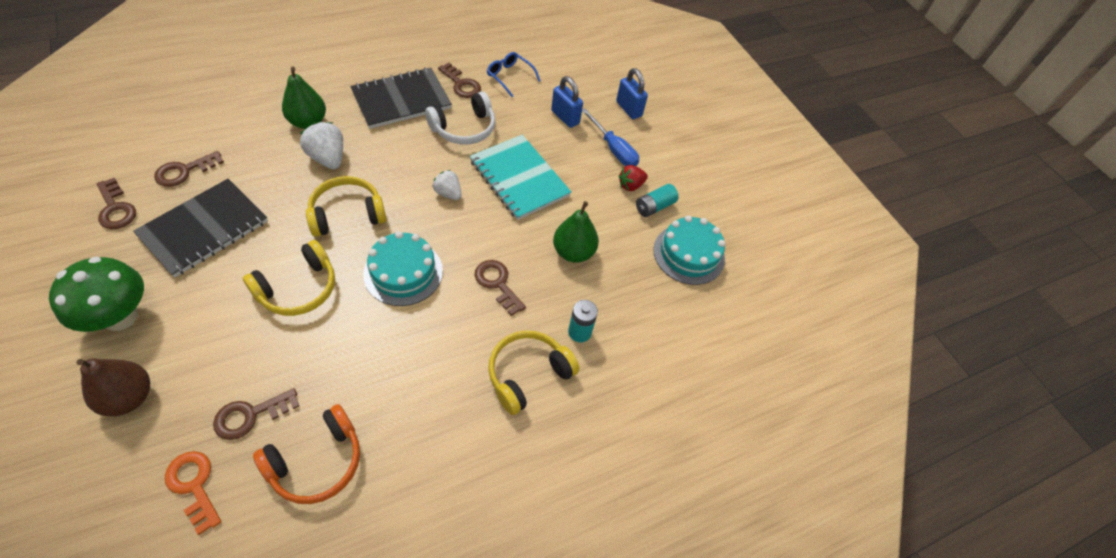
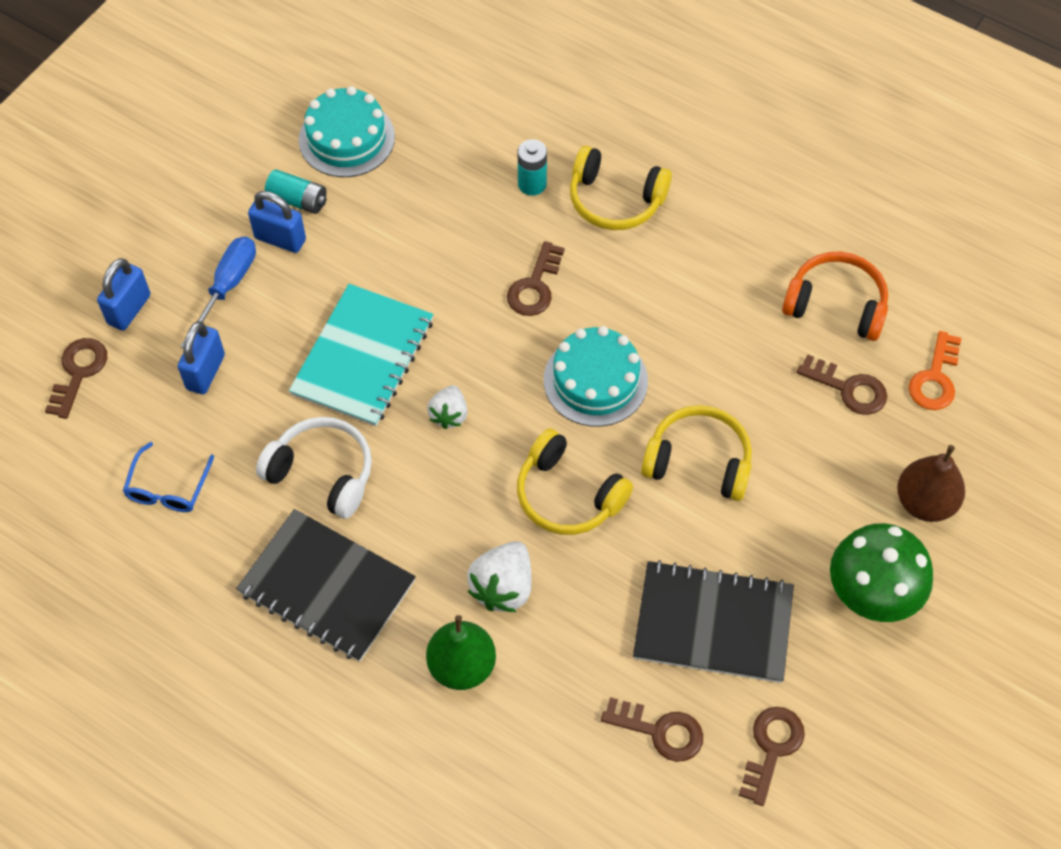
camera: 115 degrees left, 5 degrees up
(461, 84) = (233, 537): brown key -> brown key (78, 372)
(573, 252) = (433, 242): green pear -> none
(630, 185) = (280, 239): red strawberry -> blue padlock

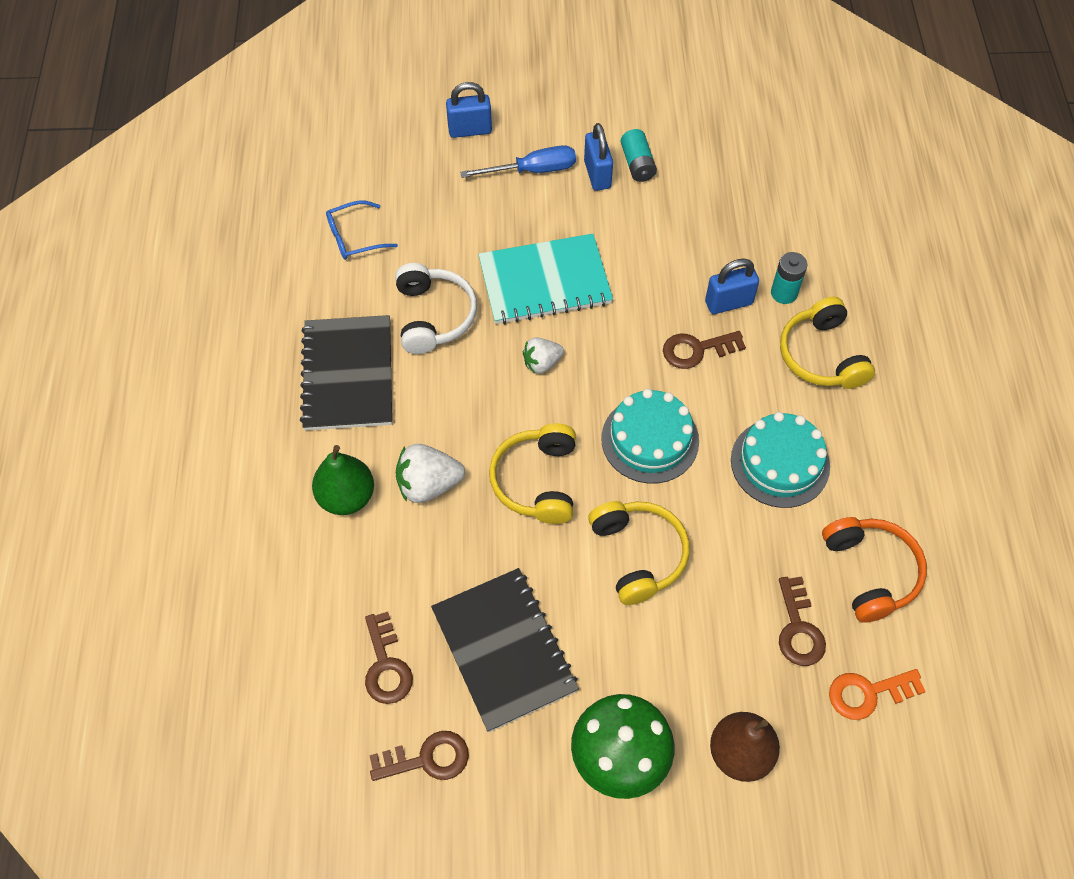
camera: 55 degrees right, 0 degrees up
(78, 372) = (401, 135): brown key -> none
(206, 372) = (457, 201): blue padlock -> blue padlock (728, 303)
(346, 138) = (714, 159): turquoise cake -> turquoise cake (780, 463)

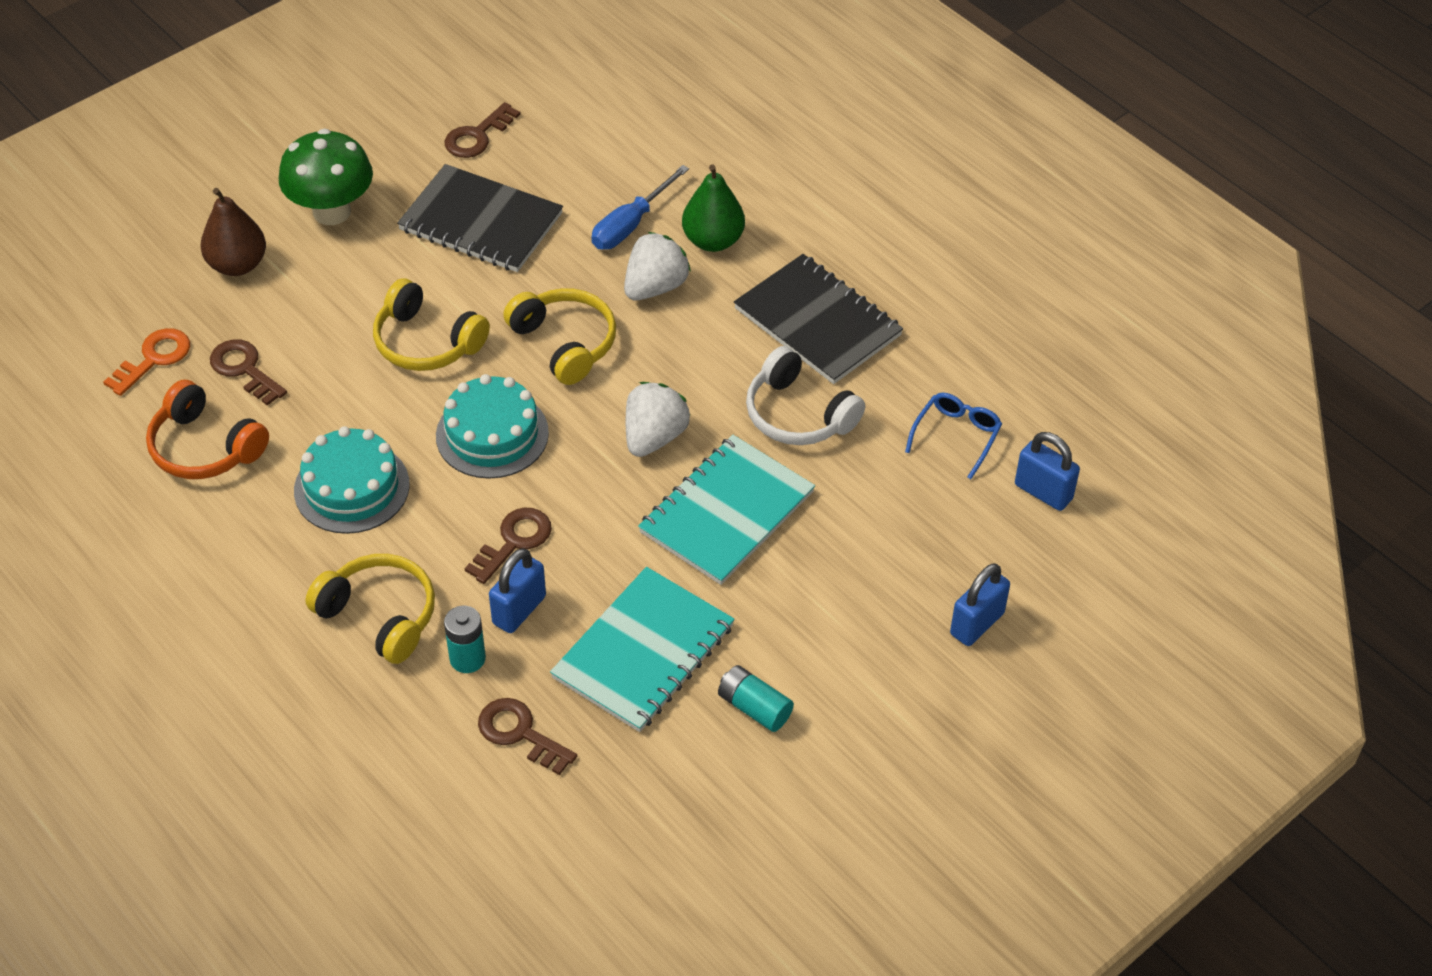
camera: 140 degrees right, 10 degrees down
(386, 665) = (563, 165): brown key -> brown key (520, 733)
(533, 170) = (860, 622): blue screwdriver -> blue screwdriver (630, 224)
(542, 363) = (654, 437): white strawberry -> white strawberry, size x1.54
(597, 174) = (786, 664): blue padlock -> blue padlock (1043, 492)
(673, 231) = (643, 652): none -> turquoise notebook

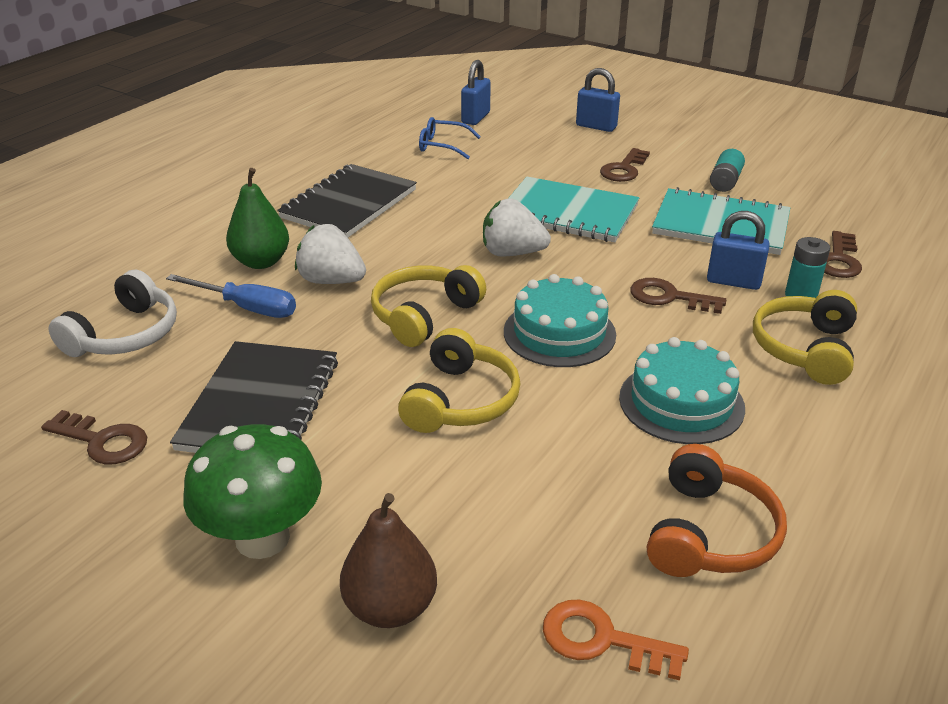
camera: 105 degrees left, 15 degrees down
(244, 369) = (572, 537): brown key -> brown key (624, 169)
(798, 414) = (453, 199): white headphones -> white headphones (125, 335)

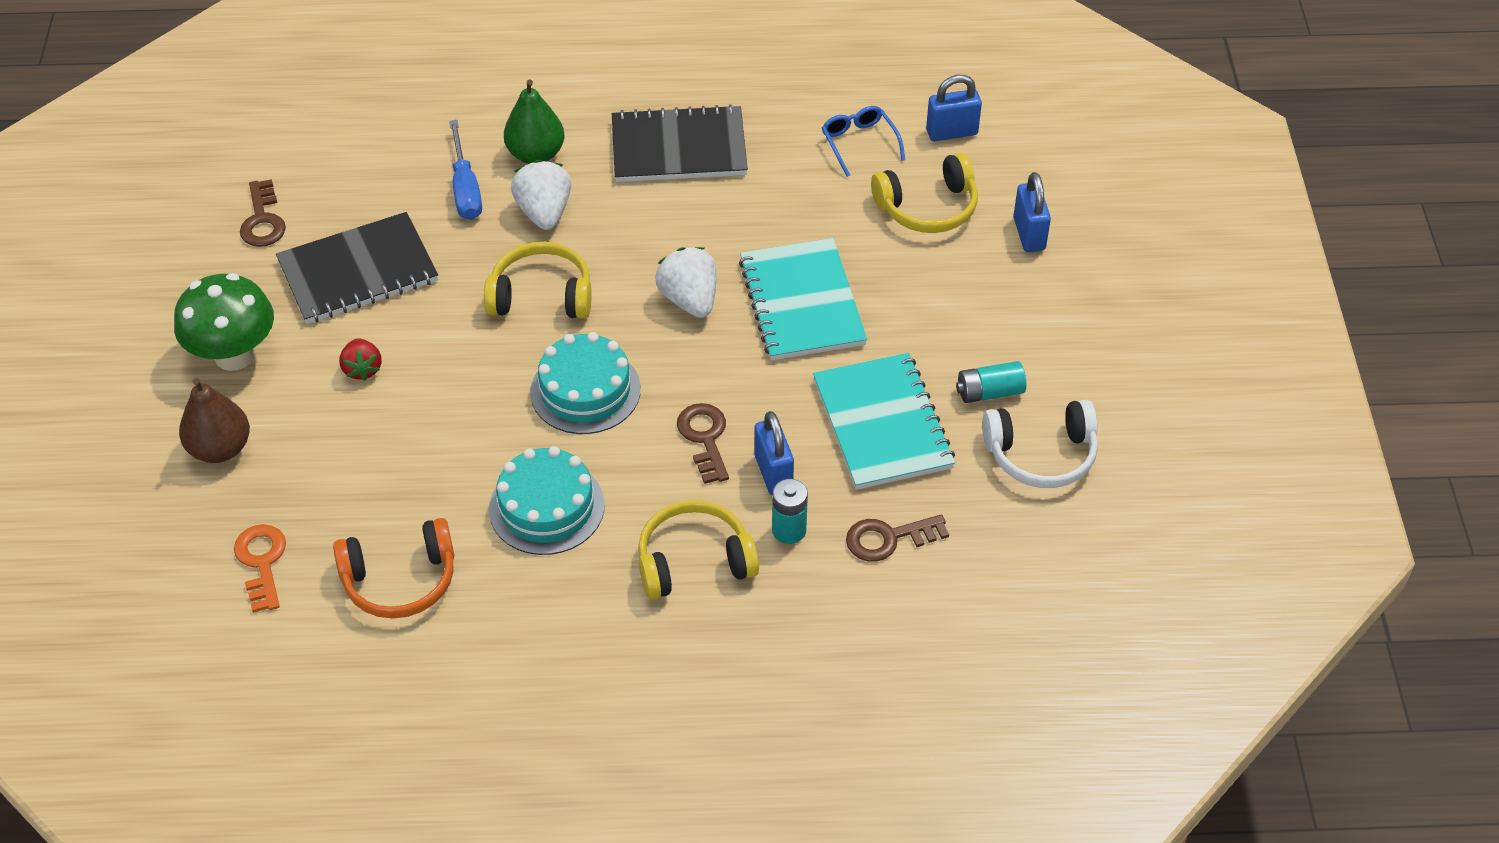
camera: 55 degrees right, 15 degrees up
(125, 335) = (378, 148): white headphones -> white headphones (1041, 455)
(392, 450) = (362, 369): none -> red strawberry
(460, 400) = (447, 376): yellow headphones -> yellow headphones (928, 207)
(624, 169) = (941, 301): brown key -> none

